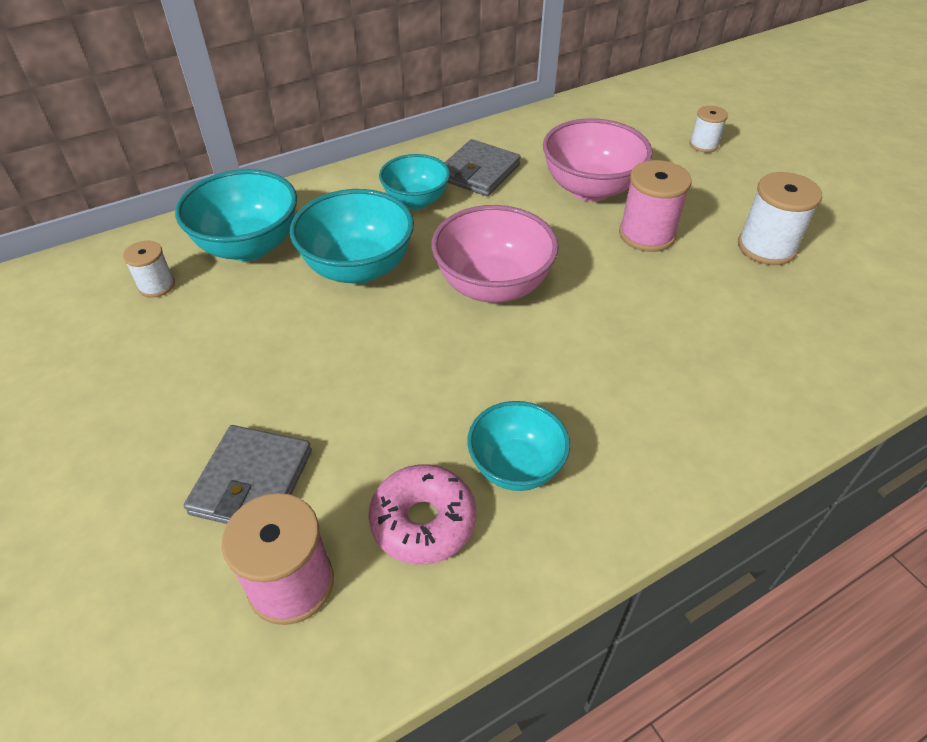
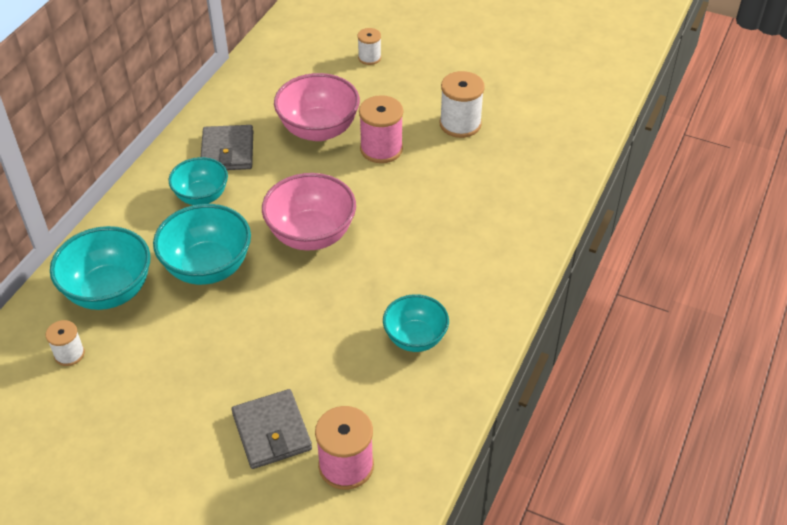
camera: 35 degrees left, 0 degrees up
(423, 521) = (389, 395): pink donut -> none

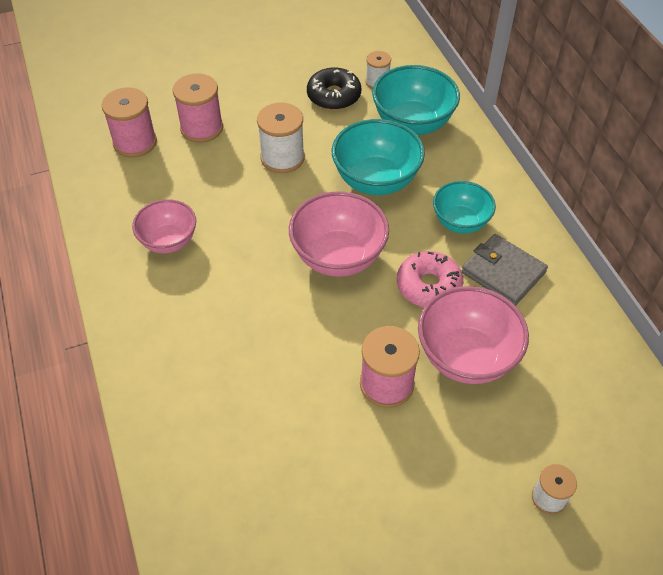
camera: 135 degrees right, 5 degrees up
(123, 370) = (334, 96): none -> black donut
(272, 431) = (202, 128): grey wallet -> pink spool
(282, 177) = (428, 286): none -> pink donut
(415, 338) = (168, 241): turquoise bowl -> pink bowl
(460, 124) = (349, 484): white spool -> white spool (282, 158)

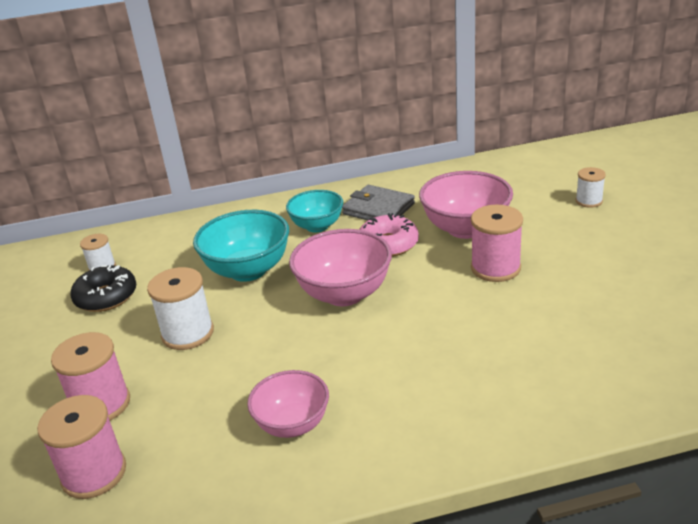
camera: 80 degrees left, 20 degrees down
(412, 123) = (177, 247): turquoise bowl -> none
(503, 272) = (378, 209): grey wallet -> grey wallet turned 75 degrees clockwise

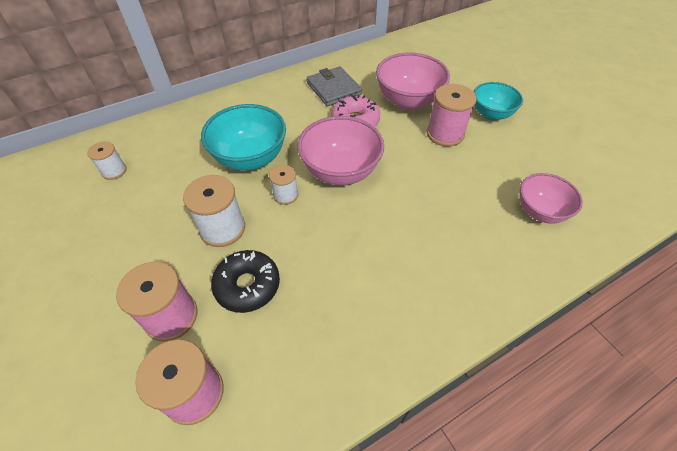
camera: 20 degrees left, 20 degrees up
(106, 297) = (130, 201): black donut -> black donut (247, 285)
(293, 424) = (351, 305): pink bowl -> pink bowl (539, 211)
(317, 226) = (291, 110): turquoise bowl -> turquoise bowl (491, 114)
(378, 209) = (334, 89): grey wallet -> grey wallet turned 45 degrees clockwise
(589, 201) = (484, 69): white spool -> white spool (285, 195)

